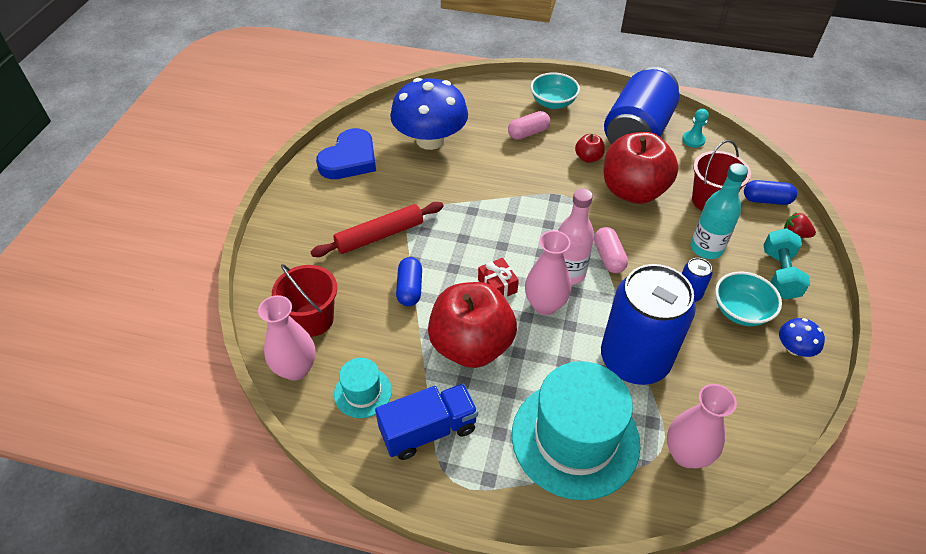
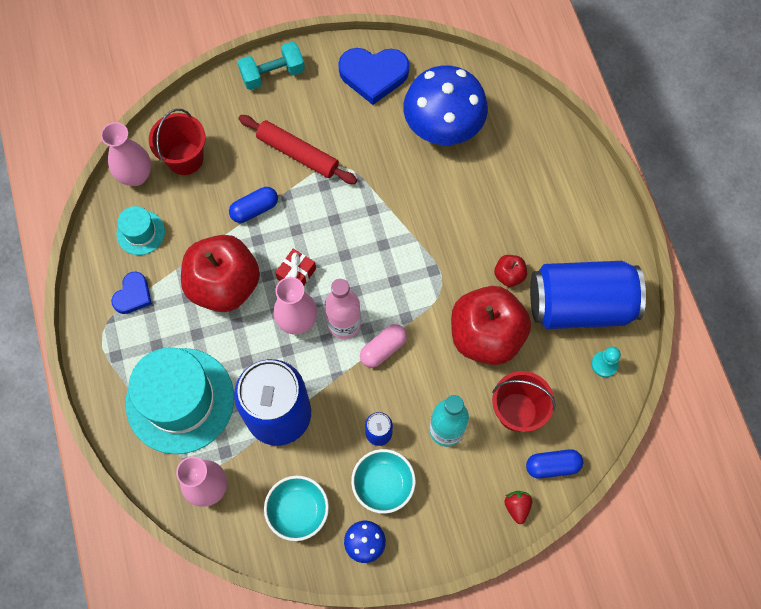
camera: 60 degrees right, 20 degrees up
(428, 430) = (133, 295): blue truck -> blue heart
(528, 133) = (510, 205): pink capsule -> none
(553, 103) = (574, 205): turquoise bowl -> turquoise bowl (298, 511)
(766, 200) = (552, 466): blue capsule -> blue capsule turned 75 degrees counterclockwise
(779, 274) = (451, 507): turquoise dumbbell -> turquoise dumbbell (273, 74)

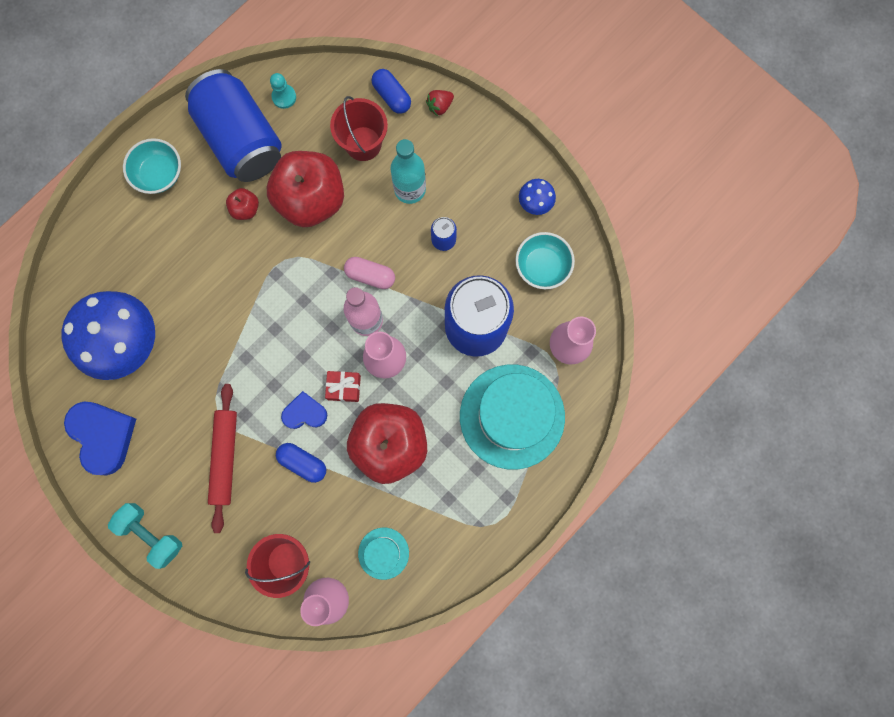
camera: 120 degrees left, 10 degrees up
(133, 295) = (445, 519): blue heart -> blue heart (304, 413)
(383, 484) = (482, 213): turquoise bowl -> turquoise bowl (159, 174)

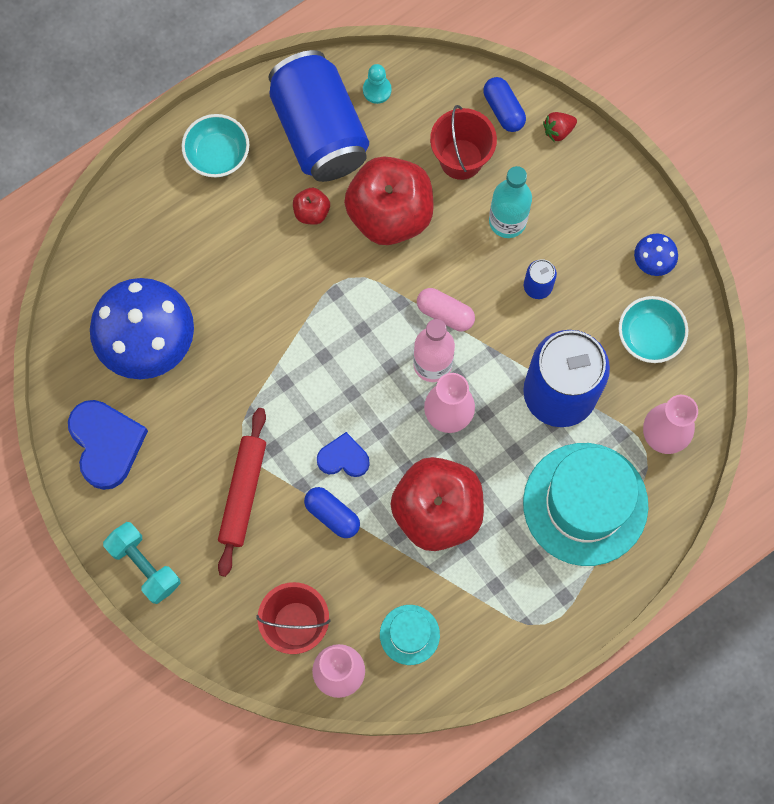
camera: 10 degrees right, 5 degrees down
(344, 387) = (394, 437): red gift -> none

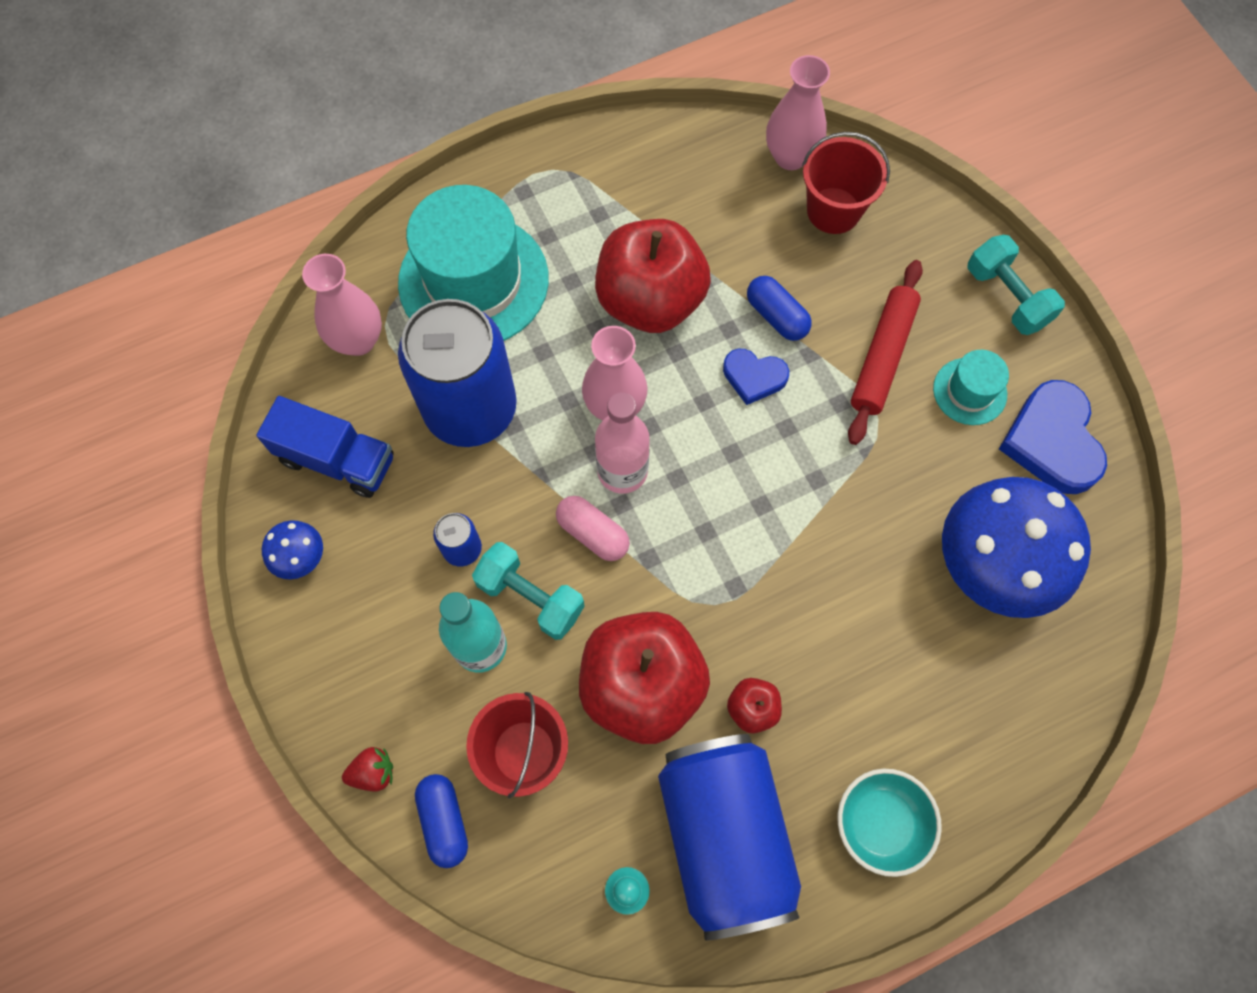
camera: 170 degrees left, 5 degrees down
(409, 634) = (706, 181): turquoise hat -> turquoise hat (969, 391)
(480, 261) = (531, 597): none -> turquoise dumbbell
(649, 337) = (337, 459): turquoise bowl -> blue truck

